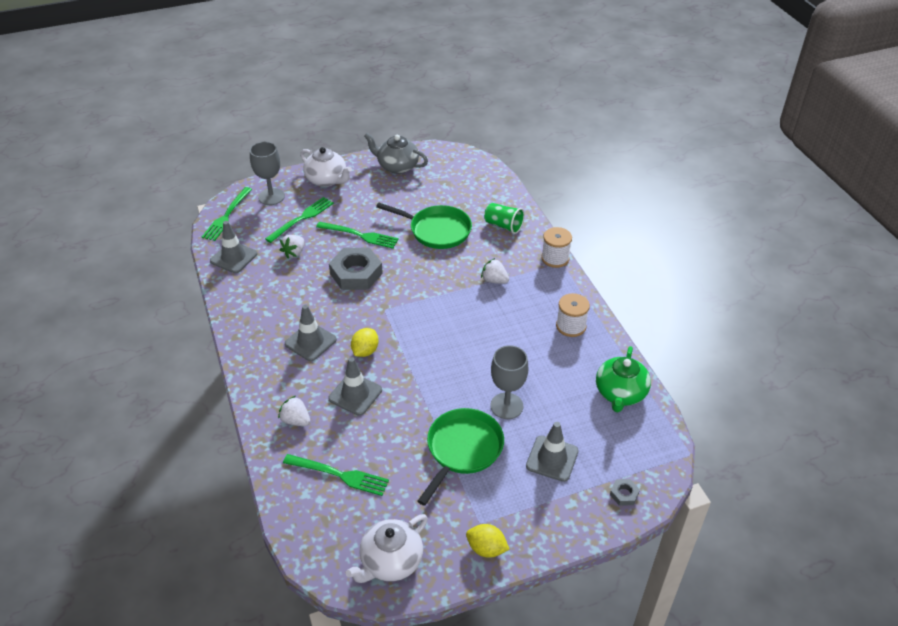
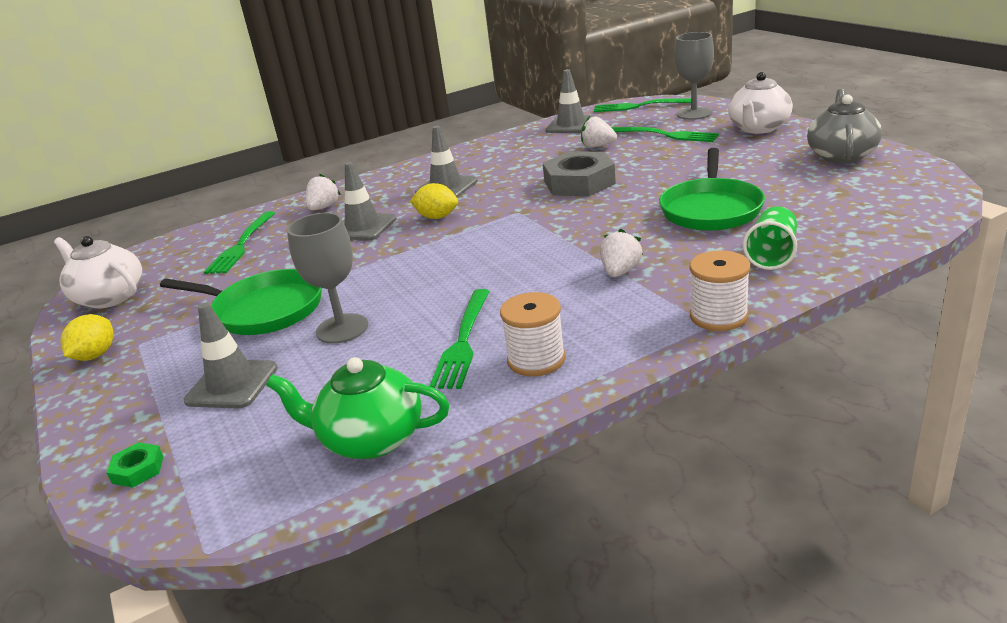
camera: 85 degrees right, 15 degrees down
(360, 235) = (658, 169): green fork -> green fork (463, 342)
(624, 494) = (138, 470): grey nut -> green nut

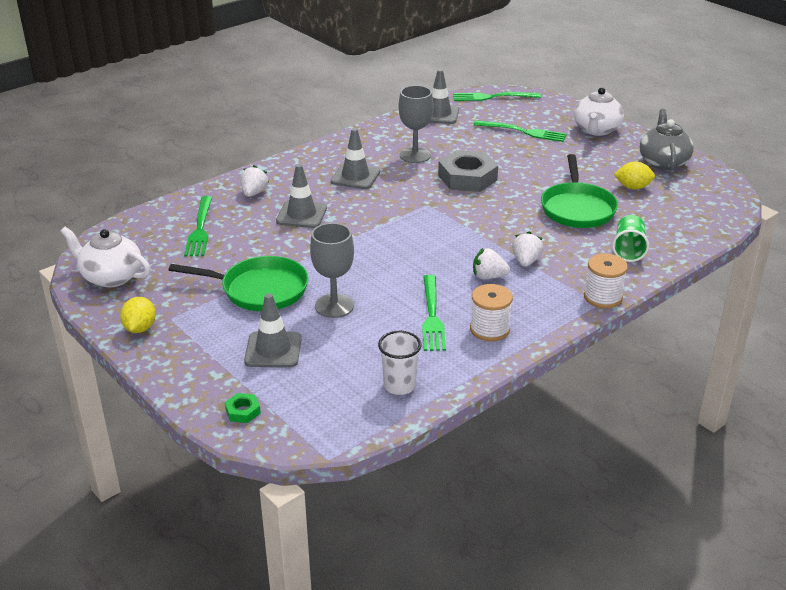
camera: 15 degrees left, 5 degrees up
(370, 439) = (399, 386): green teapot -> white cup
(437, 217) = (361, 207): yellow lemon -> yellow lemon (633, 187)
(597, 146) = (470, 140): white strawberry -> white strawberry (488, 277)
(694, 114) = (541, 110): grey goblet -> grey goblet (415, 155)

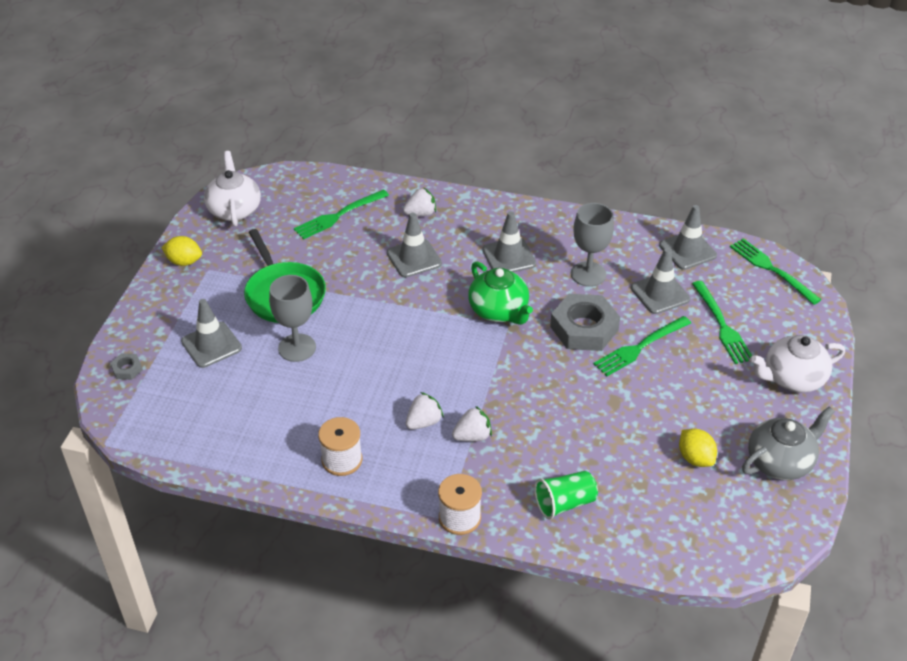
camera: 55 degrees right, 10 degrees up
(140, 328) = (184, 262): yellow lemon -> yellow lemon turned 45 degrees clockwise
(243, 411) = (127, 369): green nut -> grey nut
(399, 386) = (220, 440): white cup -> none
(408, 202) = (499, 311): none -> green teapot
(432, 316) = (331, 414): green fork -> green fork (639, 347)
(467, 139) = (660, 293): none -> grey traffic cone
(488, 277) = (424, 422): white strawberry -> white strawberry turned 75 degrees clockwise
(577, 208) = (606, 432): green pan -> none

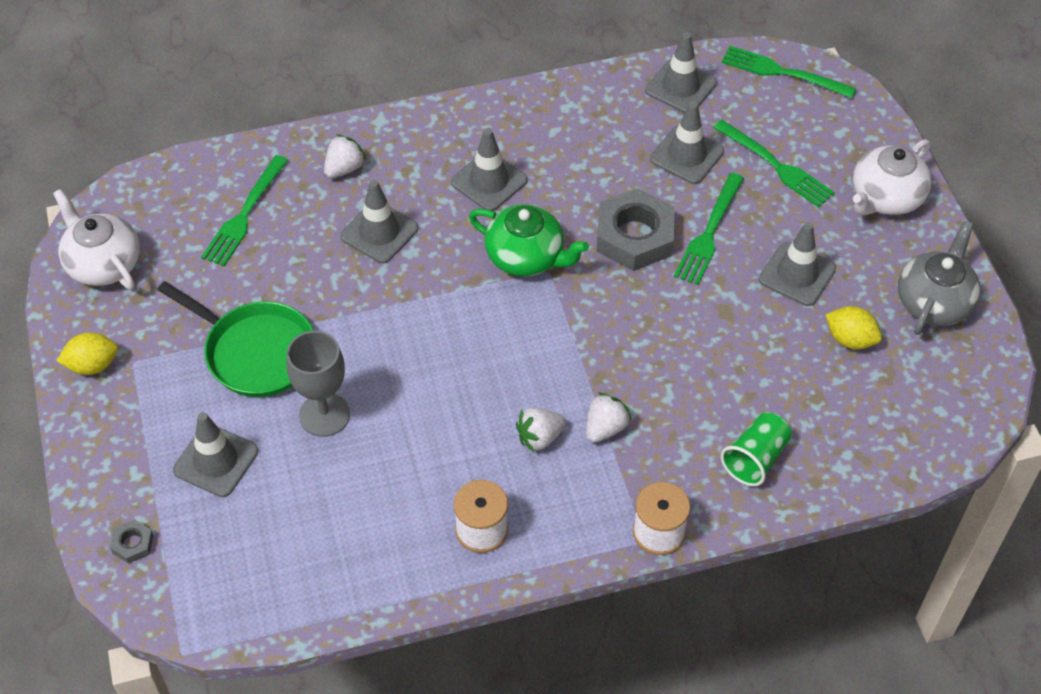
camera: 30 degrees left, 10 degrees up
(424, 422) = (540, 437): white strawberry -> white strawberry turned 135 degrees counterclockwise
(588, 274) = (593, 165): grey goblet -> none
(686, 399) = (797, 274): none -> grey traffic cone

